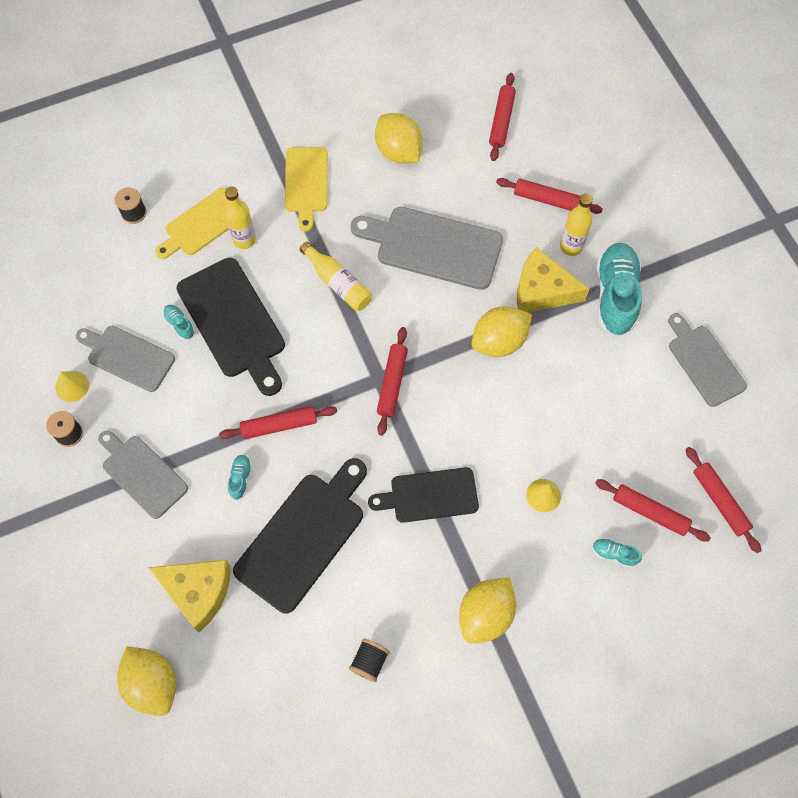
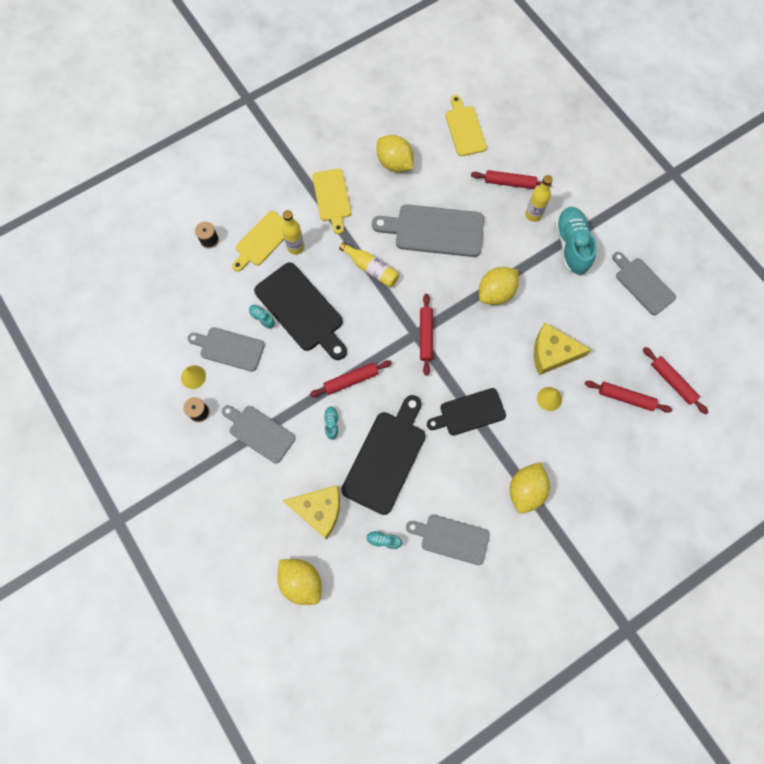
camera: 10 degrees left, 5 degrees up
(369, 662) = (451, 538): black spool -> grey cutting board
(501, 121) = (464, 129): red rolling pin -> yellow cutting board
(542, 290) = (519, 250): yellow cheese -> yellow cheese (552, 353)
(614, 554) = (606, 432): turquoise shoe -> turquoise shoe (383, 540)

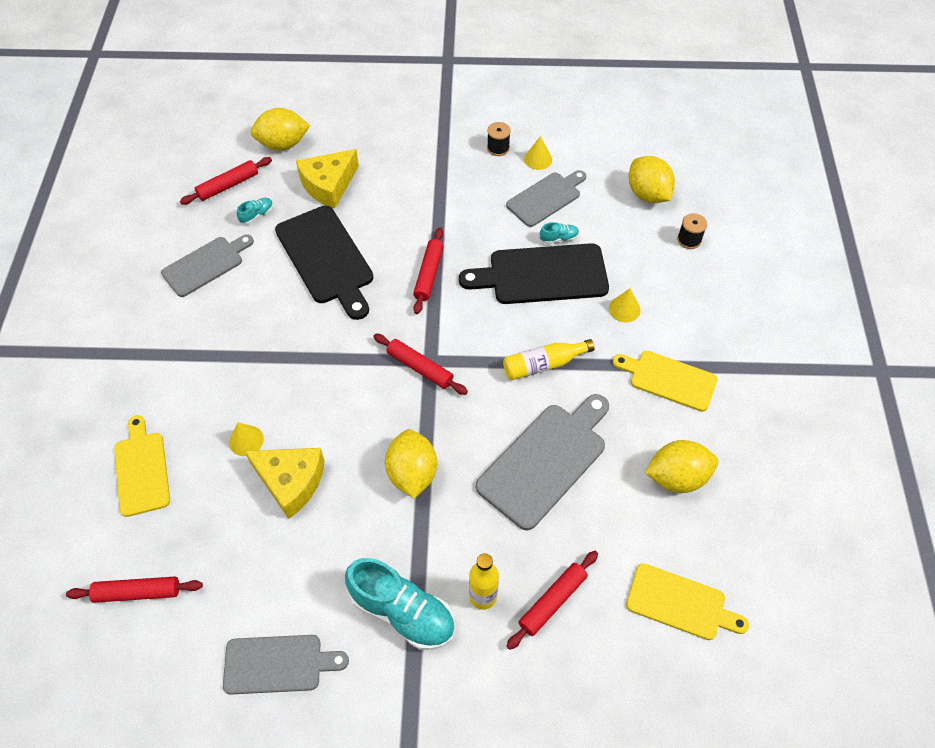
camera: 125 degrees right, 15 degrees down
(259, 432) = (440, 180): grey cutting board -> none
(262, 240) = (655, 284): yellow cutting board -> yellow cutting board (142, 470)
(296, 247) = (624, 309): yellow bottle -> yellow cone
(331, 423) = (399, 235): turquoise shoe -> none
(469, 412) = (303, 354): black cutting board -> none
(526, 490) = (183, 352): yellow lemon -> yellow lemon (647, 194)
(552, 353) = (290, 482): yellow cheese -> yellow cheese turned 75 degrees clockwise
(625, 398) = (172, 522): red rolling pin -> red rolling pin (228, 185)

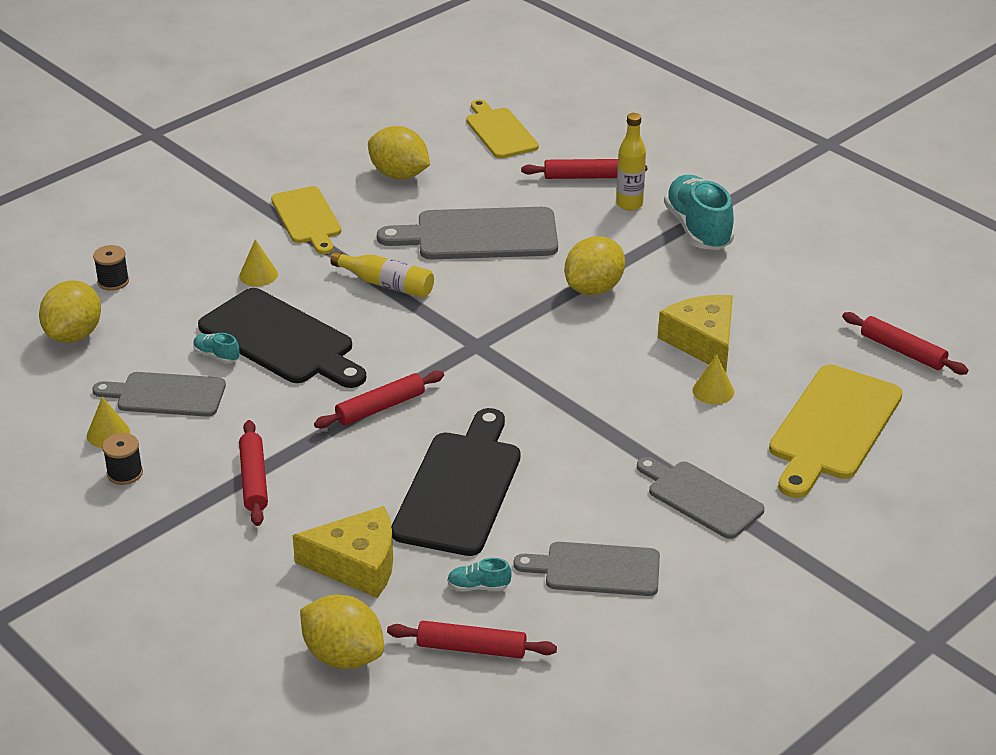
camera: 135 degrees left, 20 degrees down
(142, 470) = (832, 427): yellow cutting board -> yellow cutting board, size x1.53
(278, 664) = (821, 256): grey cutting board -> grey cutting board (701, 498)
(419, 368) = (493, 346): red rolling pin -> red rolling pin (254, 480)

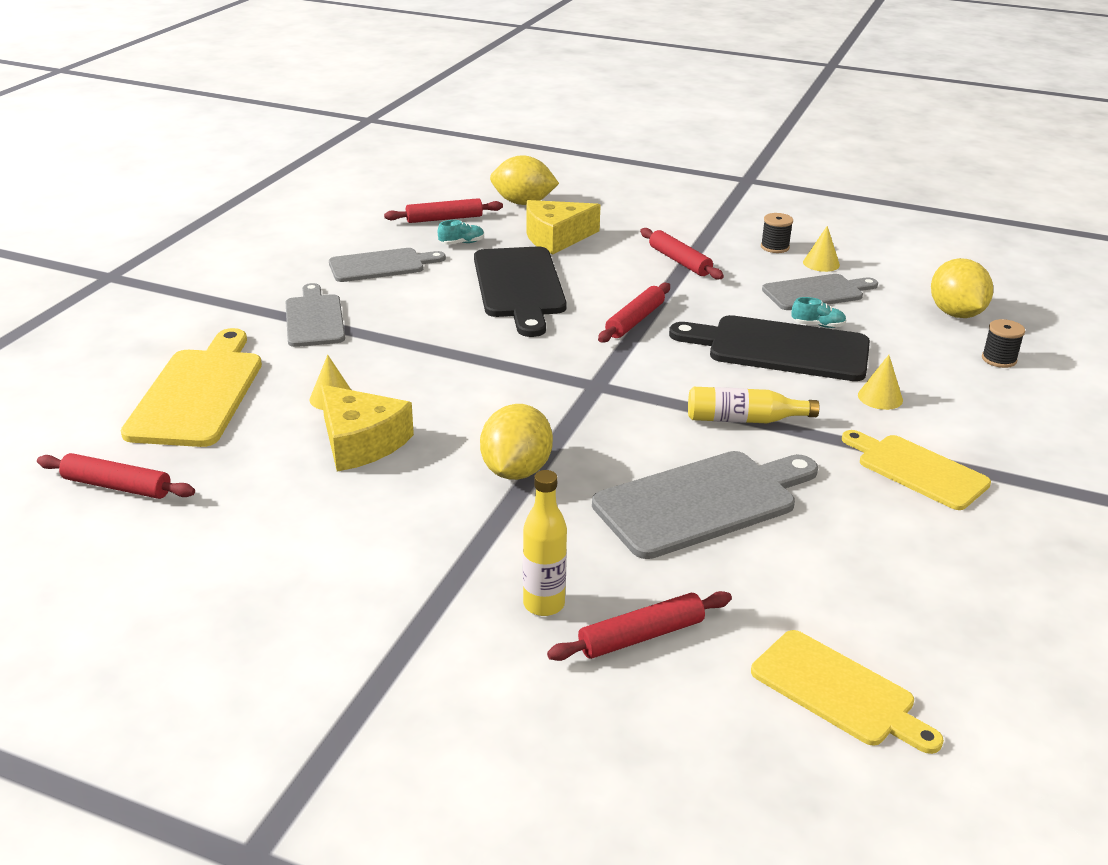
camera: 155 degrees right, 5 degrees down
(399, 175) = (889, 562): yellow lemon -> none
(698, 229) = (425, 590): turquoise shoe -> none
(701, 498) = (314, 319): grey cutting board -> grey cutting board turned 120 degrees counterclockwise

